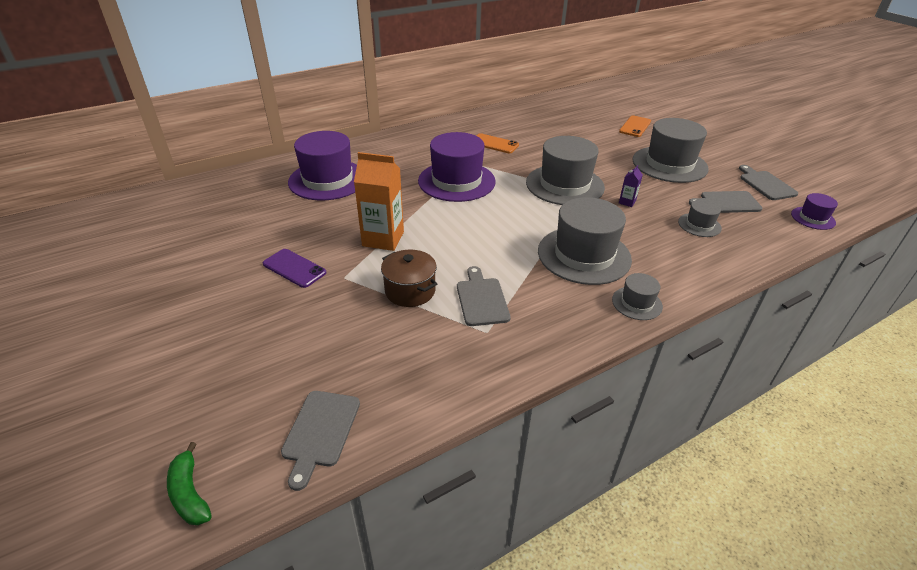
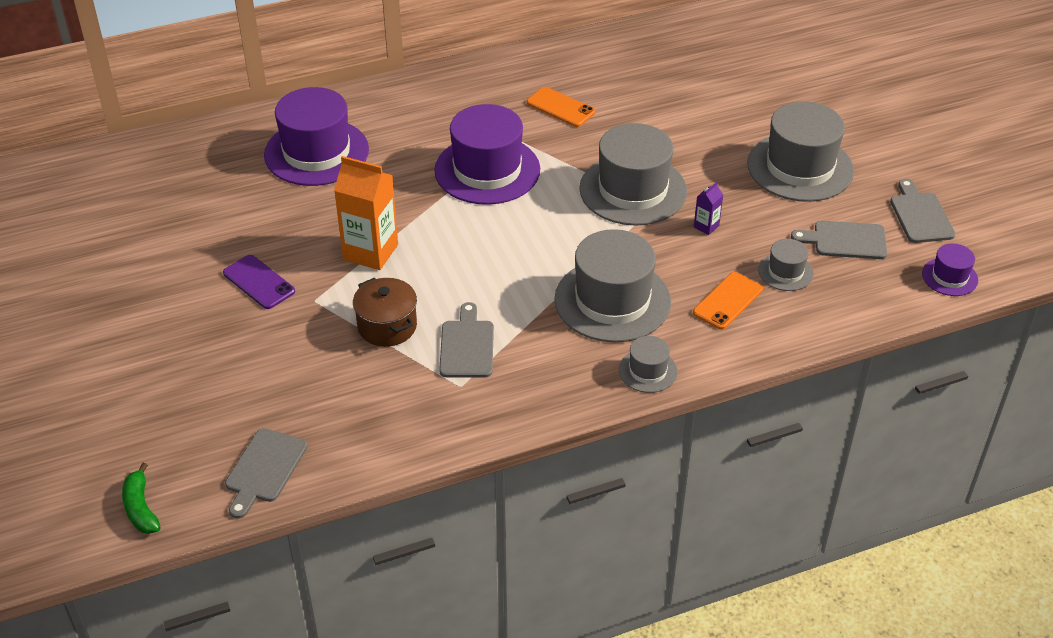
camera: 10 degrees right, 5 degrees up
(635, 126) = (785, 91): orange phone -> orange phone (728, 301)

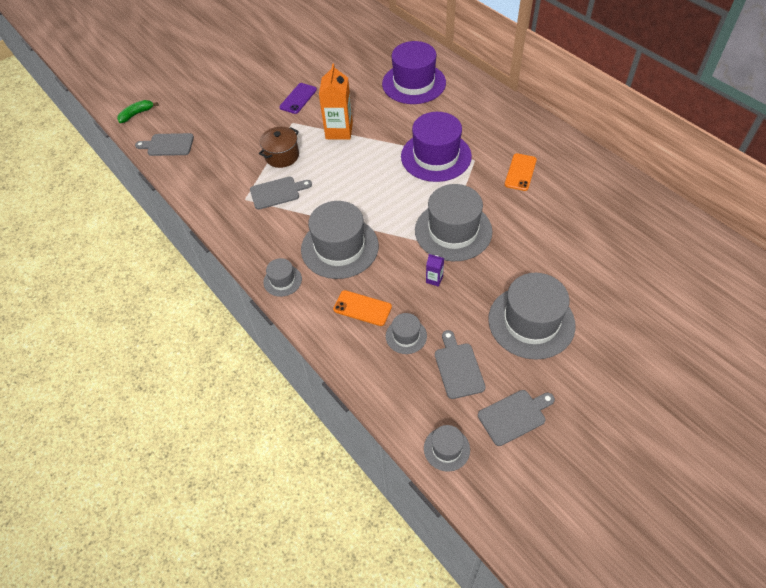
camera: 75 degrees right, 10 degrees up
(949, 277) = (446, 449): purple hat -> grey hat

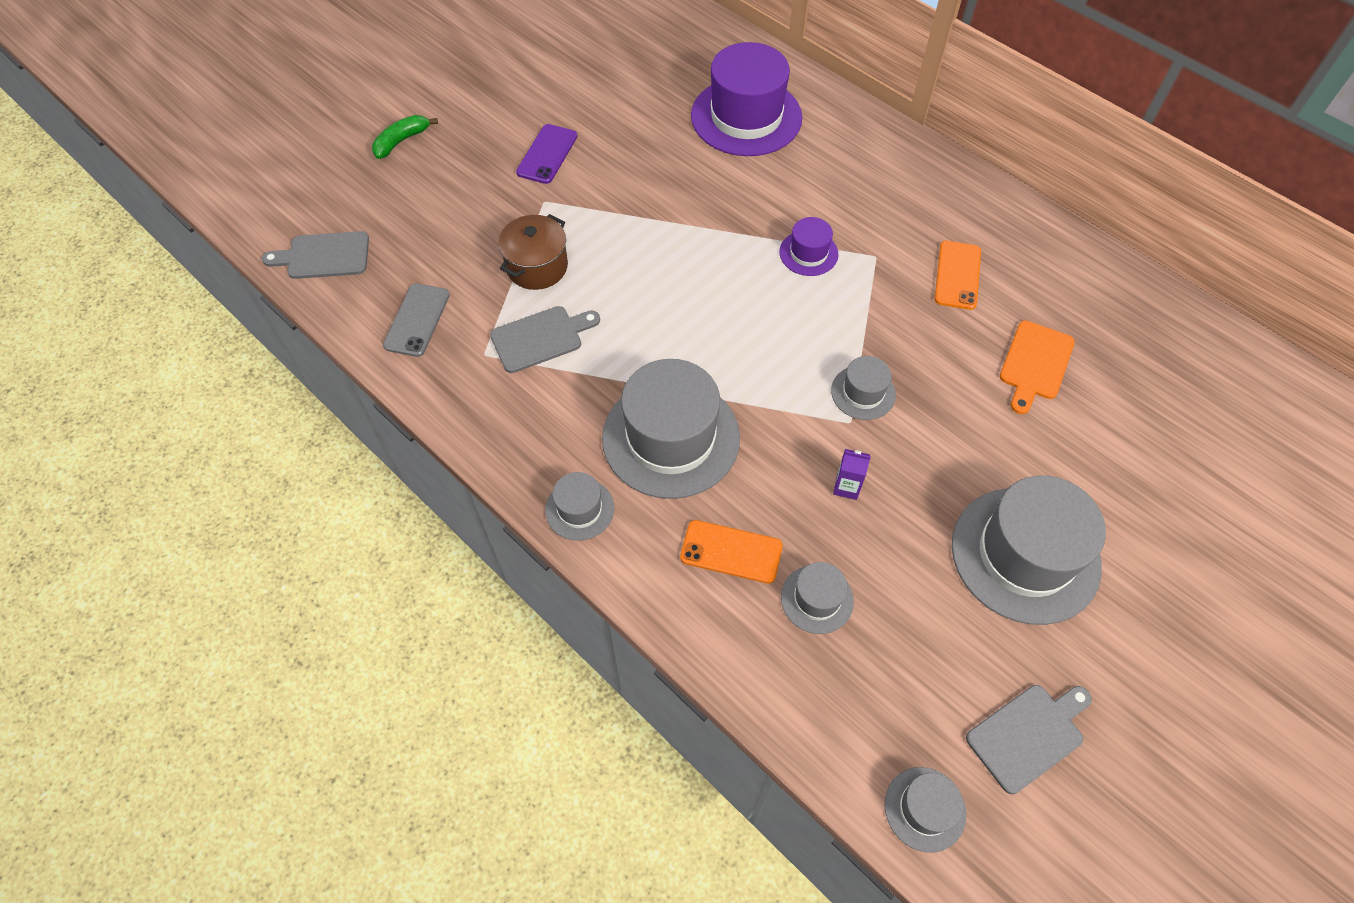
camera: 10 degrees left, 5 degrees up
(137, 114) = (254, 198): green banana -> green banana (402, 141)
(212, 180) = (417, 320): none -> grey phone
(339, 131) = (631, 213): orange carton -> none
(436, 156) = (808, 253): purple hat -> purple hat, size x0.48
(453, 231) = (863, 392): grey hat -> grey hat, size x0.48
(458, 368) = (917, 652): grey cutting board -> none
(557, 221) = (1035, 364): none -> orange cutting board

